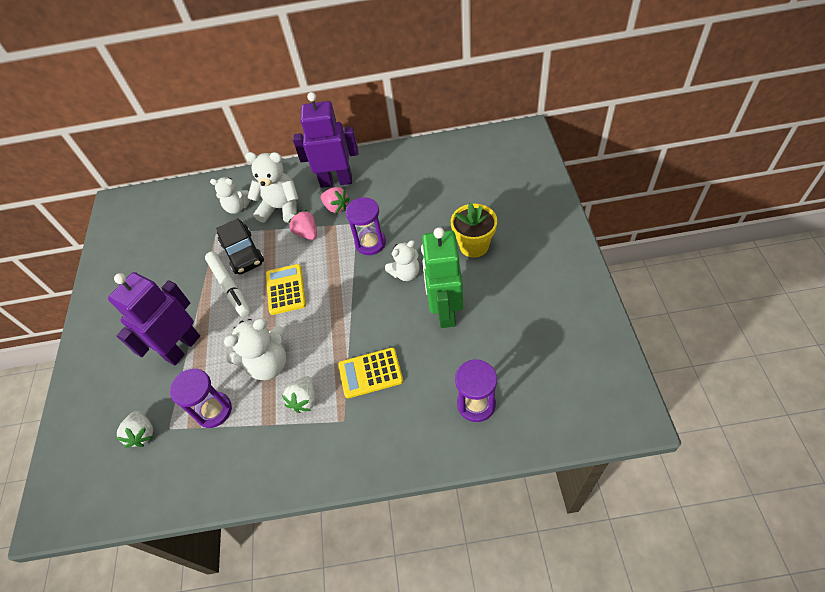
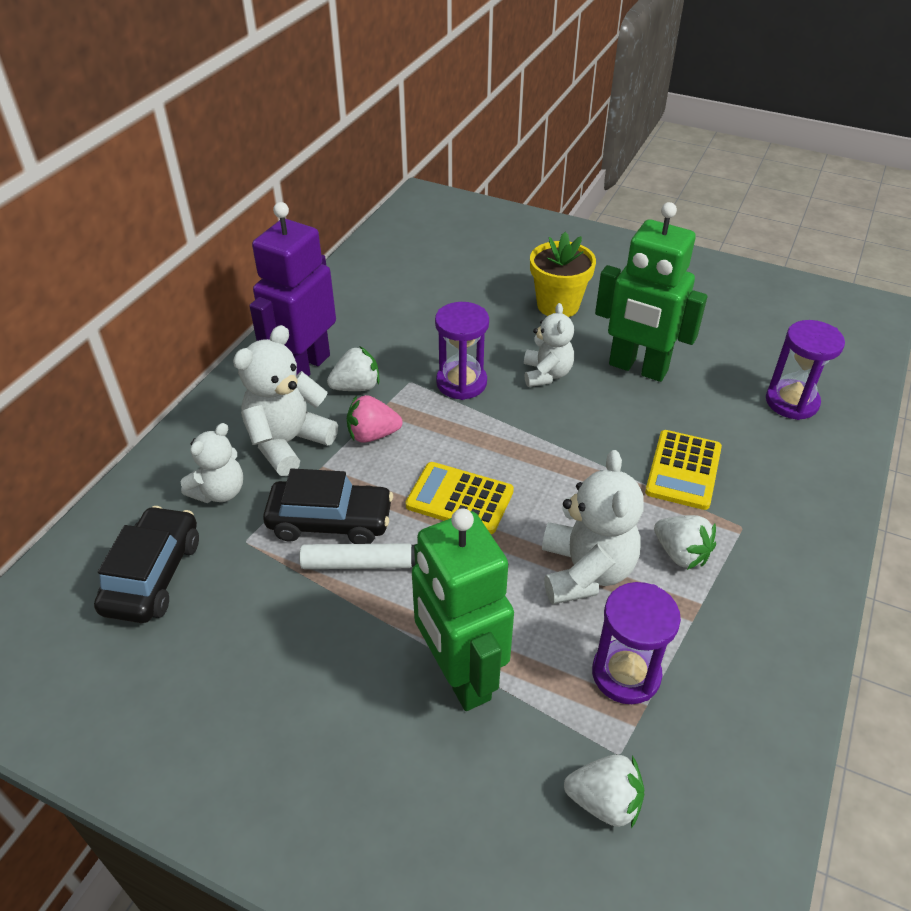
camera: 65 degrees left, 10 degrees down
(182, 219) = (153, 575): none -> black car
(182, 347) = (459, 675): purple robot -> green robot
(336, 207) = (356, 387): pink strawberry -> white strawberry

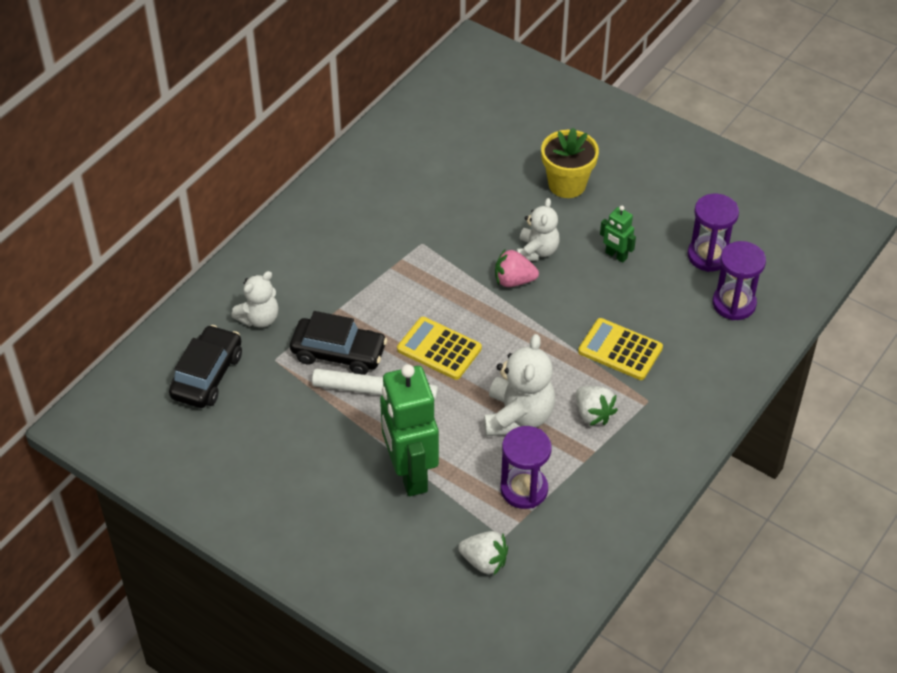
camera: 10 degrees right, 5 degrees up
(288, 443) = (315, 285): white teddy bear -> none
(305, 367) = (337, 218): purple robot -> none
(356, 387) = (377, 242): white strawberry -> none
(372, 435) = (382, 287): pink strawberry -> pink strawberry (514, 281)
(461, 383) = (464, 250): purple hourglass -> purple hourglass (708, 256)
(637, 368) = (616, 255): green robot -> green robot, size x0.46
(683, 470) = (620, 350): yellow calculator -> yellow calculator turned 90 degrees clockwise

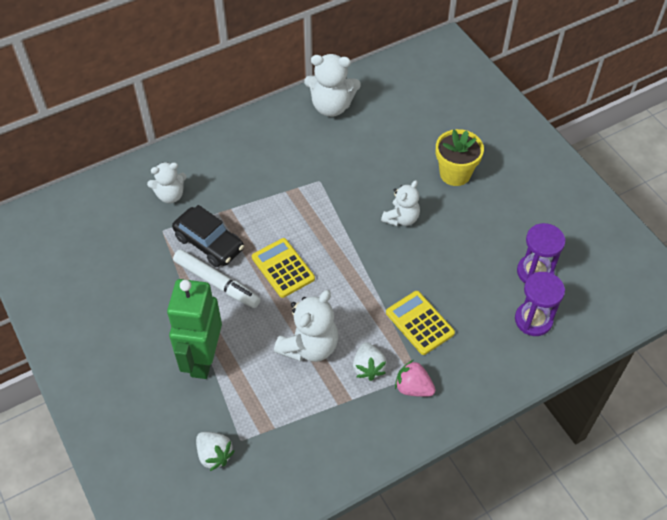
camera: 25 degrees right, 5 degrees up
(207, 375) = (109, 224): black car -> none
(385, 158) = (331, 106): none -> white teddy bear
(514, 281) = (370, 235): pink strawberry -> pink strawberry (413, 388)
(524, 489) = (279, 408): purple hourglass -> none
(616, 255) = (460, 244): green robot -> none

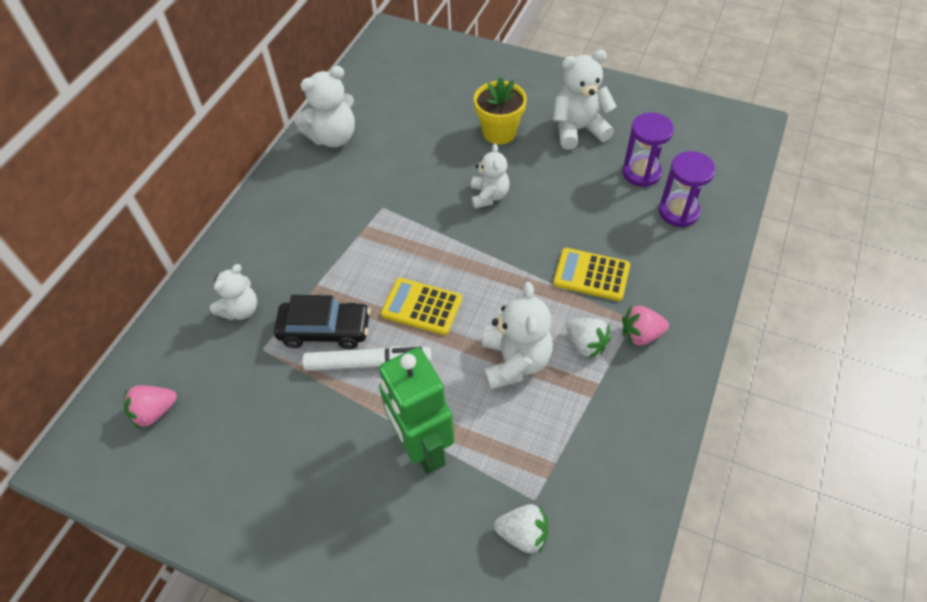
camera: 35 degrees left, 0 degrees up
(72, 229) = (154, 412): none -> pink strawberry
(519, 208) = (578, 130): none -> white teddy bear

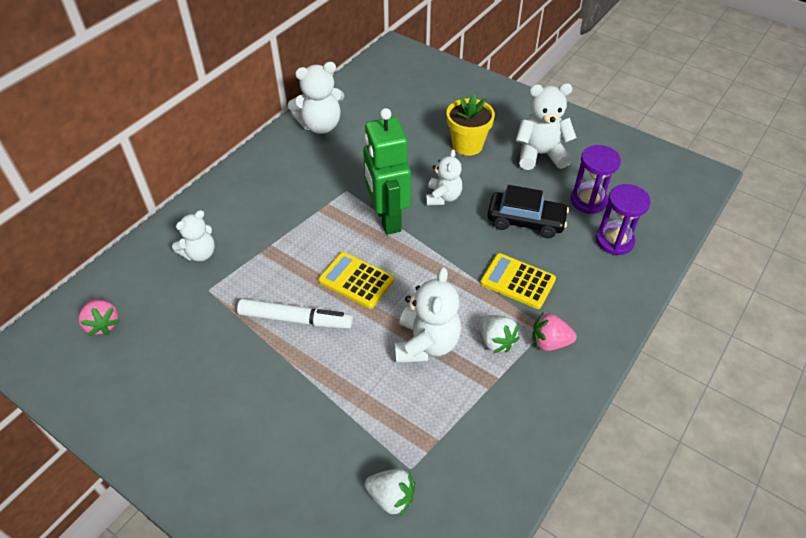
camera: 10 degrees right, 5 degrees down
(154, 412) = (103, 324): pink strawberry -> pink strawberry turned 105 degrees counterclockwise
(325, 330) = (266, 284): black car -> black car (525, 221)
(422, 447) = (322, 401): green robot -> green robot (387, 219)

